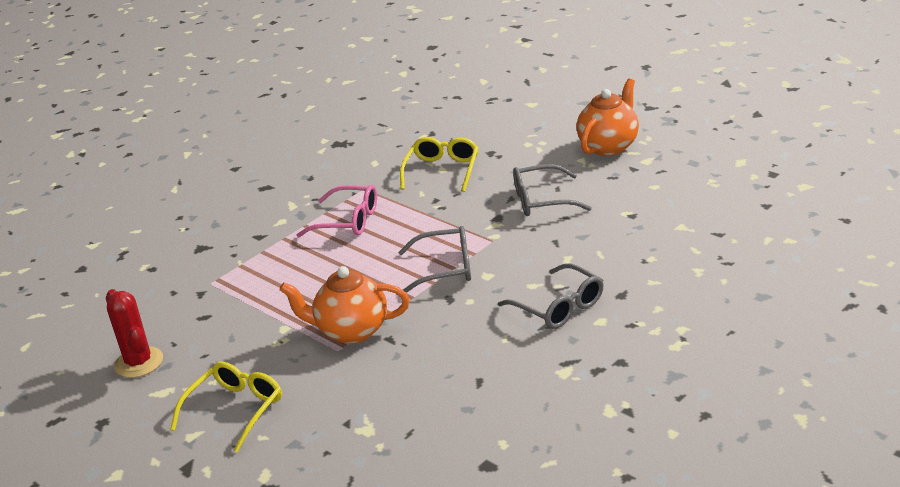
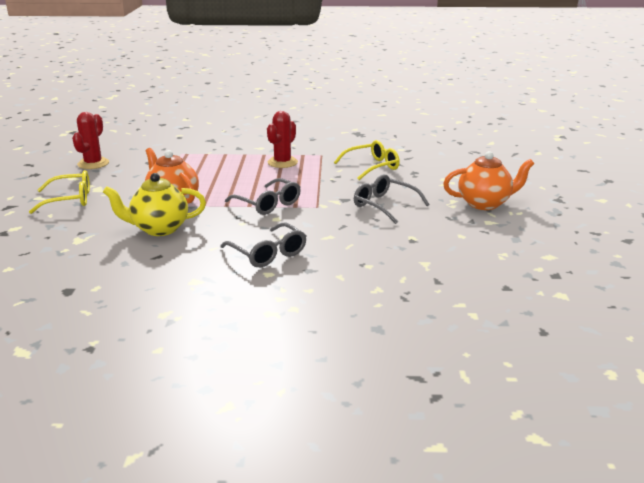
camera: 45 degrees right, 5 degrees down
(348, 221) = (282, 162): pink glasses -> red cactus
(412, 361) = (159, 229): none -> yellow teapot
(559, 307) = (268, 253): grey glasses -> grey glasses turned 45 degrees counterclockwise

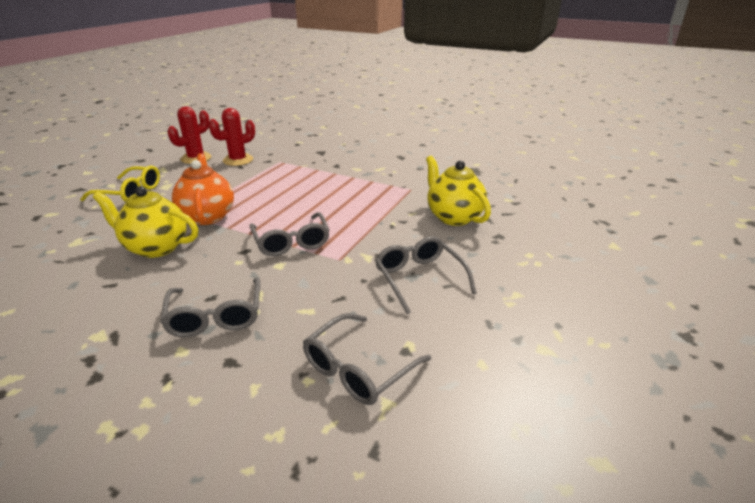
camera: 25 degrees right, 5 degrees up
(282, 162) = (361, 191): red cactus -> red cactus (238, 160)
(372, 167) = (453, 217): yellow glasses -> yellow teapot
(393, 254) = (358, 369): none -> grey glasses
(484, 203) = (559, 312): orange teapot -> none

